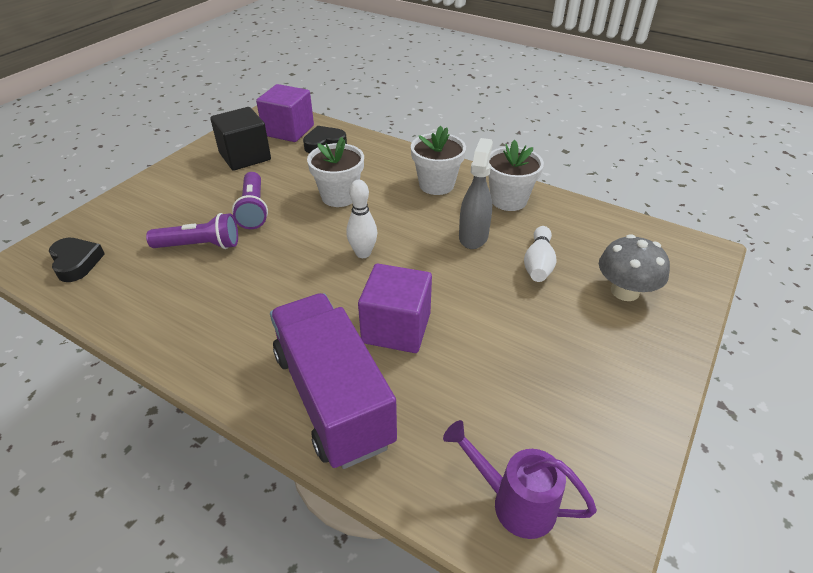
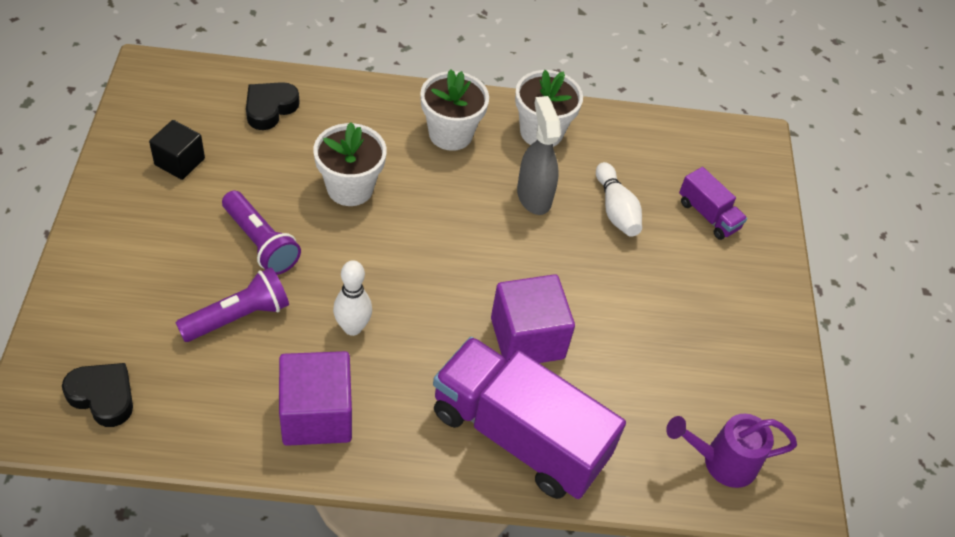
camera: 35 degrees left, 10 degrees up
(245, 156) = (179, 162): black cube -> black cube, size x0.63
(288, 130) = (203, 98): purple cube -> purple cube (316, 415)
(363, 253) = (433, 260): white bowling pin -> white bowling pin (352, 327)
(625, 291) = (708, 215): grey mushroom -> purple truck

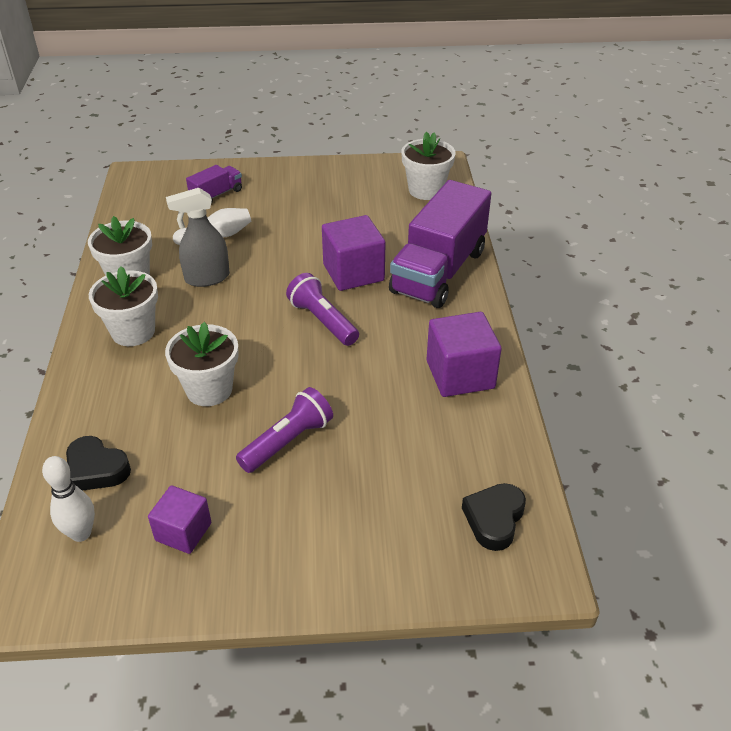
camera: 90 degrees left, 10 degrees down
(179, 162) = (183, 532): black cube -> purple cube
(238, 316) = (378, 441): purple flashlight -> purple flashlight (322, 321)
(352, 327) = (369, 366): white bowling pin -> white bowling pin (81, 533)
(721, 462) = (426, 190): purple watering can -> white flower pot

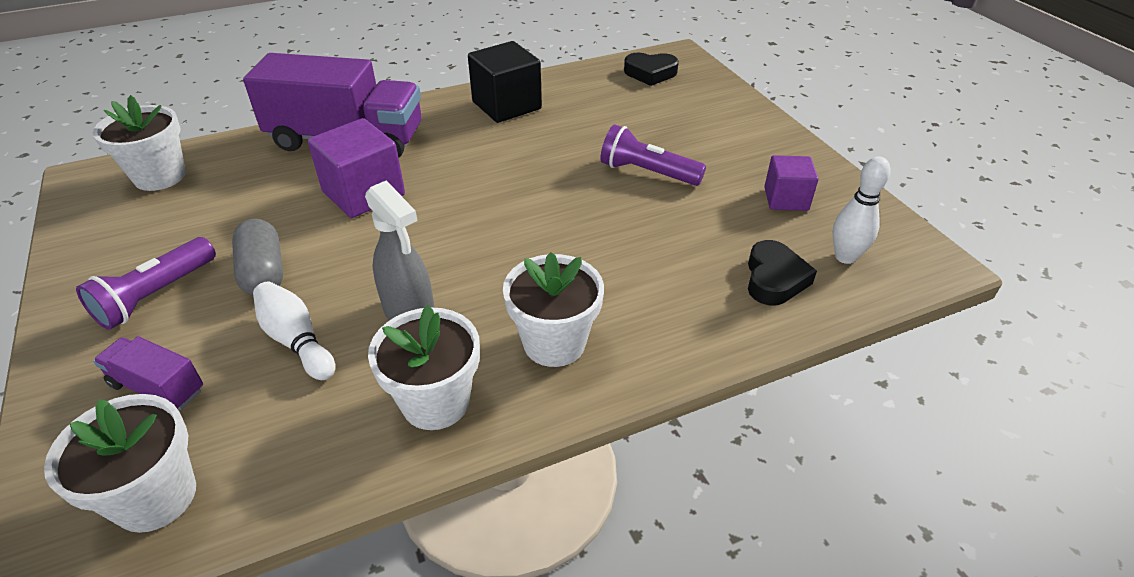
camera: 110 degrees left, 0 degrees up
(209, 389) = (614, 240): white flower pot -> white flower pot (156, 497)
(288, 227) = (263, 272): none -> grey capsule
(322, 321) = (463, 194): purple flashlight -> purple flashlight (156, 296)
(460, 374) = (506, 105): purple cube -> black cube

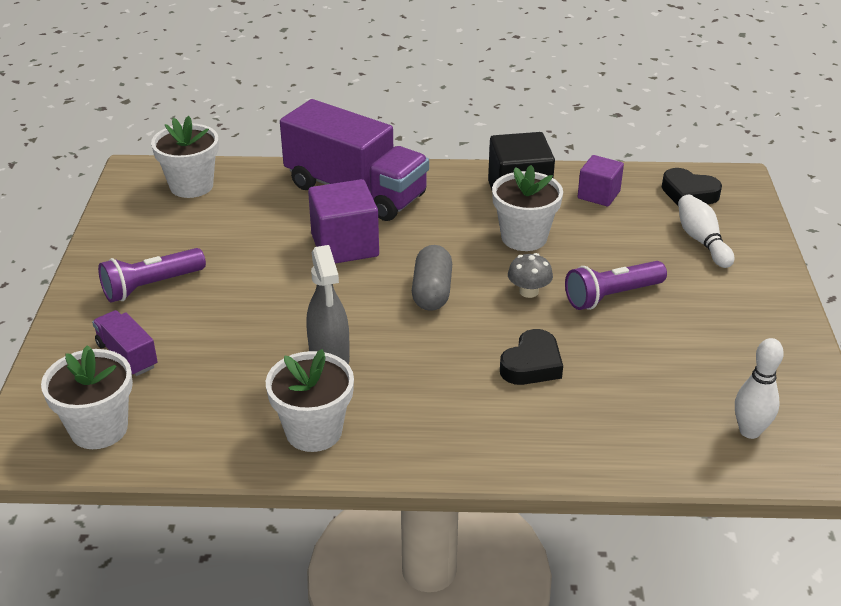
camera: 25 degrees right, 5 degrees down
(263, 272) = (235, 291): grey capsule -> grey capsule (432, 292)
(297, 341) = (235, 353): white bowling pin -> white bowling pin (702, 241)
(554, 343) = (431, 418): white flower pot -> white flower pot (524, 237)
(571, 188) = (528, 291): none -> grey mushroom
(647, 173) = (612, 296): purple flashlight -> purple flashlight turned 75 degrees counterclockwise
(774, 279) = (663, 428): black heart -> black heart (532, 364)
(786, 199) = (734, 360): purple cube -> purple cube (598, 195)

